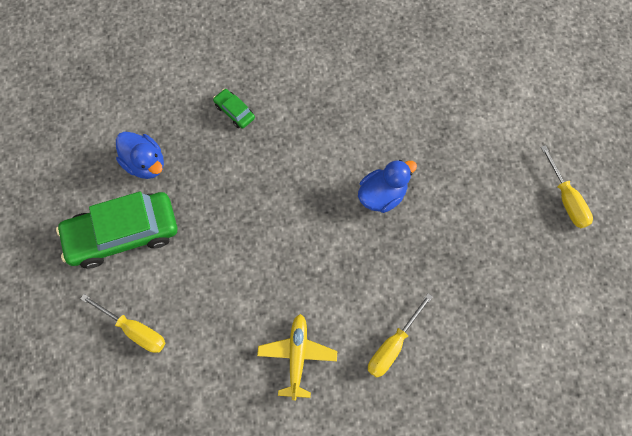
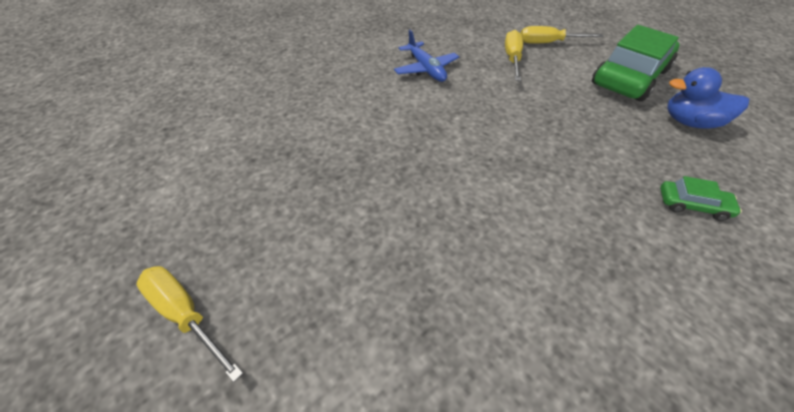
camera: 150 degrees right, 20 degrees down
(297, 355) = (426, 69): yellow plane -> blue plane
(382, 195) = (447, 199): blue duck -> none
(393, 345) = (354, 98): yellow screwdriver -> yellow screwdriver (512, 59)

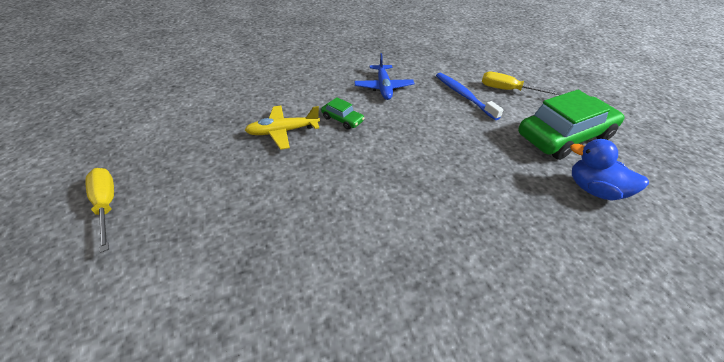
camera: 20 degrees right, 5 degrees down
(350, 149) = (283, 131): none -> yellow plane
(512, 59) = (464, 96): yellow screwdriver -> blue toothbrush
(692, 205) = (535, 258): green car -> green car (342, 119)

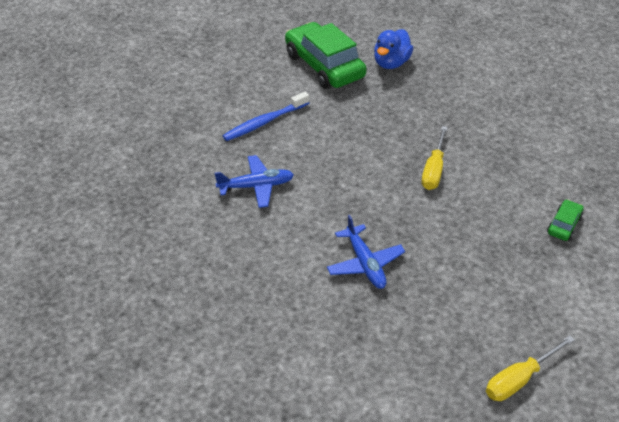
camera: 95 degrees left, 0 degrees up
(283, 131) = (365, 264): yellow plane -> blue plane
(342, 119) = (331, 216): green car -> green car (564, 225)
(508, 90) = (248, 89): yellow screwdriver -> yellow screwdriver (434, 170)

